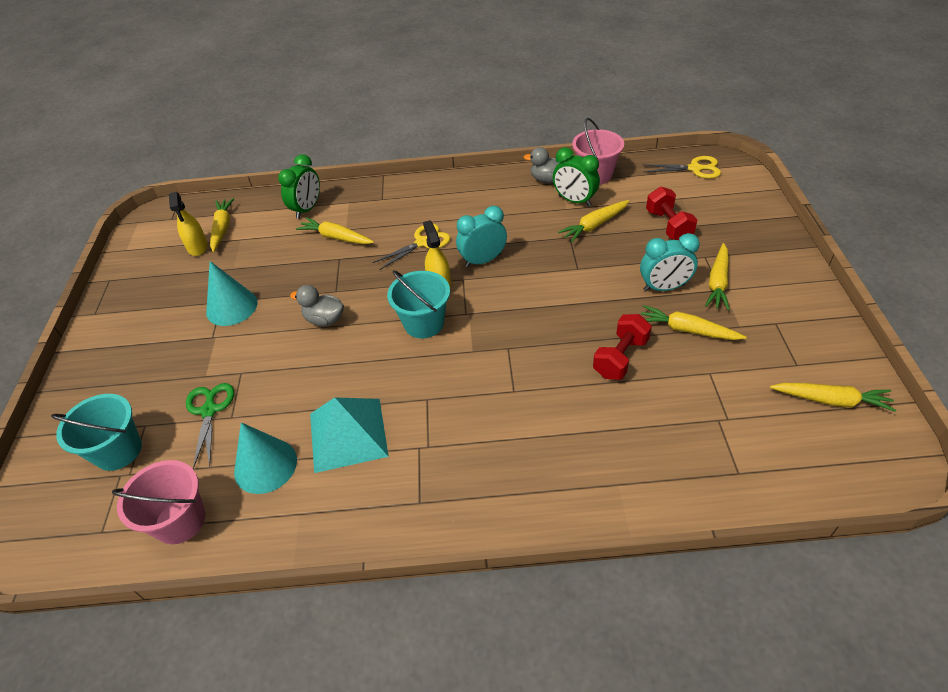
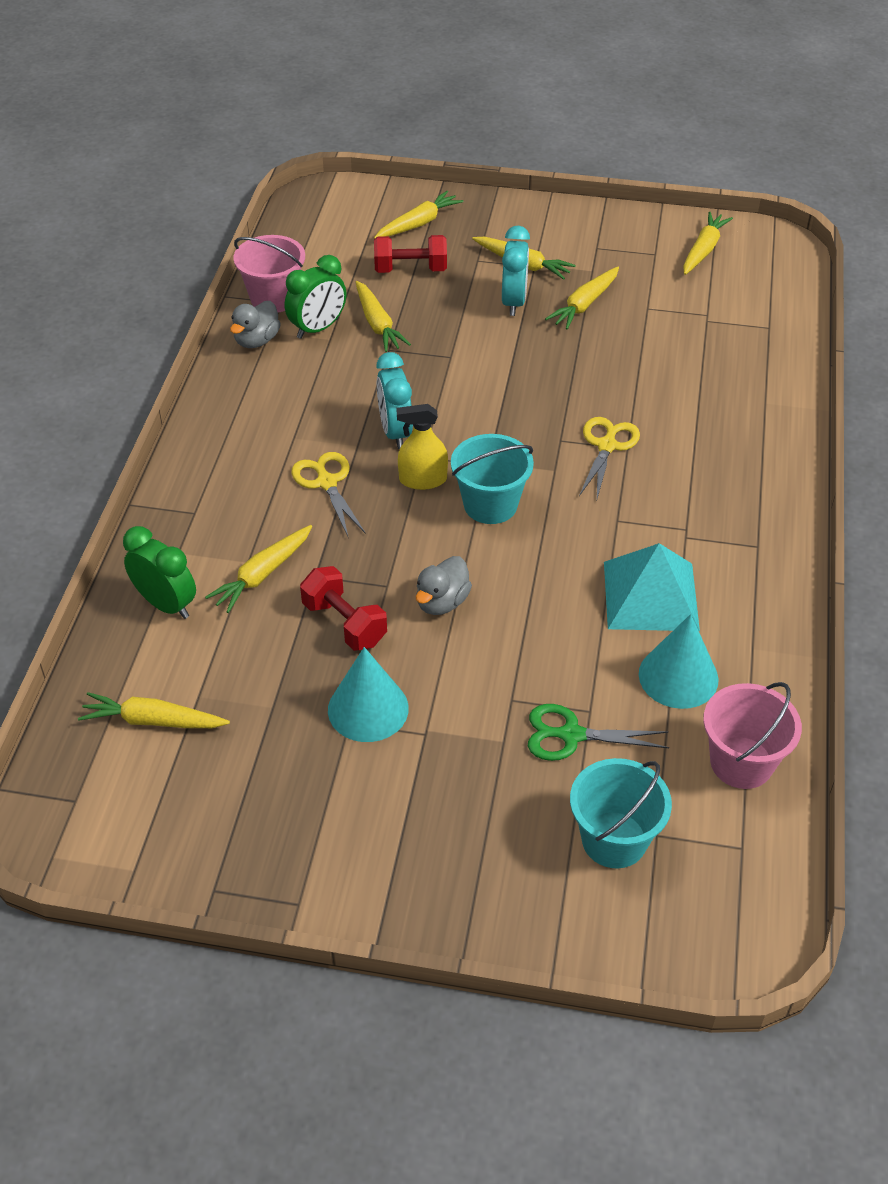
camera: 80 degrees left, 0 degrees up
(198, 247) = (188, 756): yellow spray bottle -> none
(620, 358) = (606, 360): red dumbbell -> red dumbbell (344, 623)
(694, 169) = (314, 220): yellow scissors -> yellow scissors (607, 446)
(728, 216) = (418, 224): none -> yellow carrot

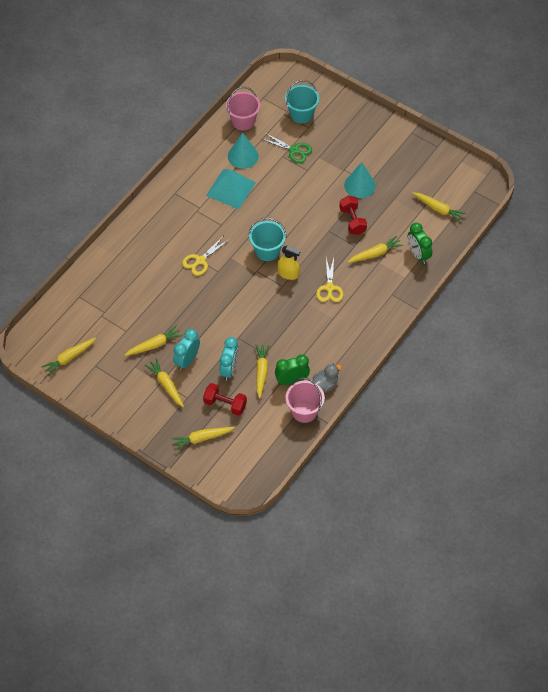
camera: 155 degrees left, 10 degrees up
(395, 432) = (287, 303): turquoise clock -> turquoise clock (229, 369)
(442, 602) = (311, 216): grey duck -> none

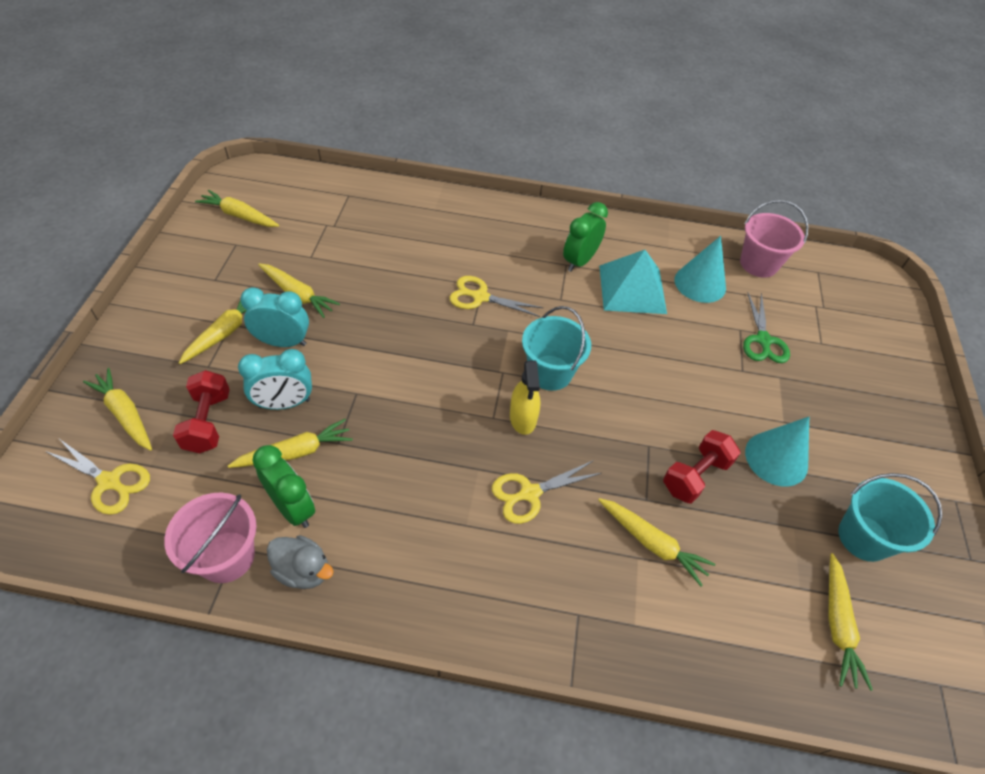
camera: 60 degrees right, 5 degrees down
(241, 450) = (109, 482): none -> yellow scissors
(301, 114) = (835, 326): turquoise bucket -> turquoise bucket (863, 537)
(418, 255) = (703, 629): green clock -> green clock (579, 261)

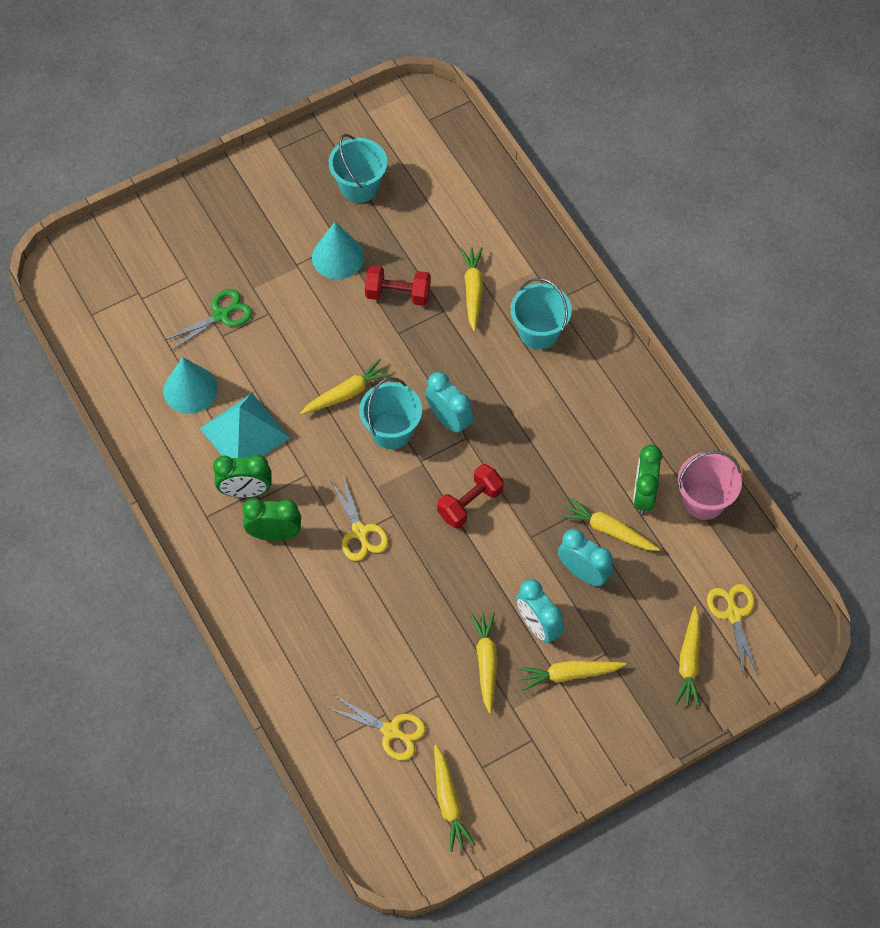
camera: 125 degrees left, 10 degrees up
(208, 422) = (643, 604): red dumbbell -> red dumbbell (470, 503)
(303, 570) = (670, 454): grey duck -> none
(523, 418) = (449, 420): yellow spray bottle -> turquoise clock
(528, 255) = (274, 534): none -> green clock
(530, 493) = (503, 375): yellow scissors -> yellow scissors (391, 731)
(552, 565) = (539, 332): none -> turquoise bucket
(758, 264) = (121, 361): pink bucket -> none
(837, 625) = (437, 177): yellow carrot -> yellow carrot (347, 393)

